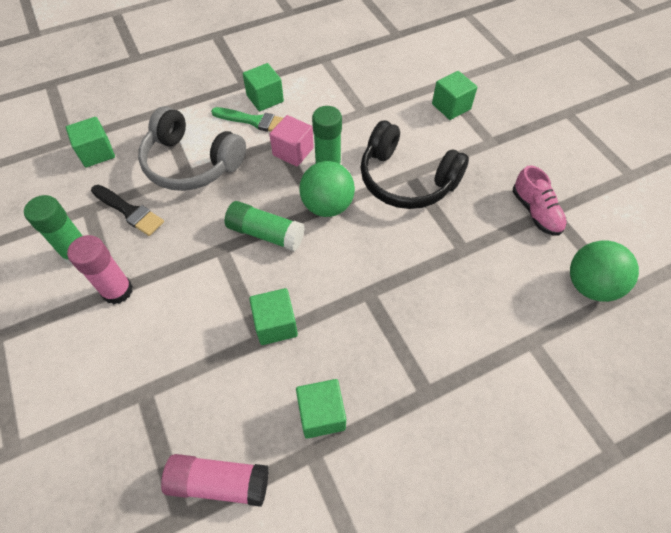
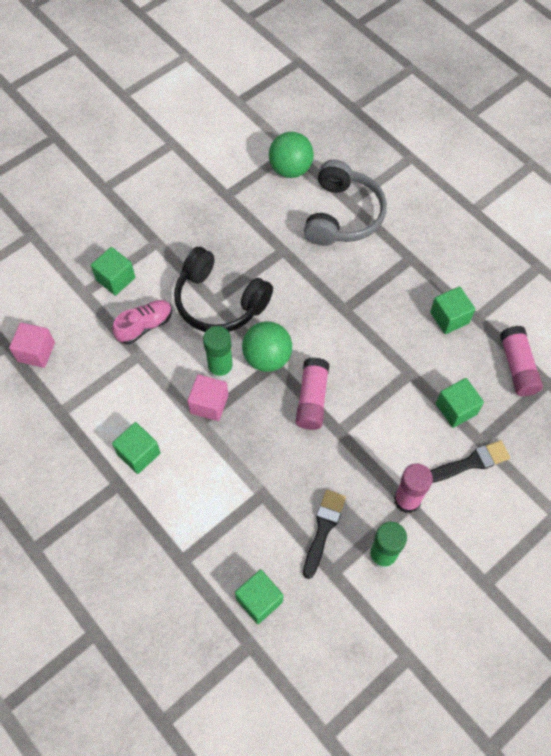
camera: 105 degrees left, 5 degrees up
(123, 371) = (471, 462): none -> black brush
(192, 163) = (248, 494): grey headphones -> grey headphones (342, 215)
(254, 121) = (175, 453): green brush -> none
(265, 233) = (312, 399): green glue stick -> pink glue stick
(275, 324) = (394, 366): green cube -> green cube (456, 409)
(385, 50) = (36, 352): none -> pink cube
(406, 179) = (219, 301): black headphones -> black headphones turned 105 degrees clockwise
(535, 212) = (230, 205): pink shoe -> pink shoe (144, 326)

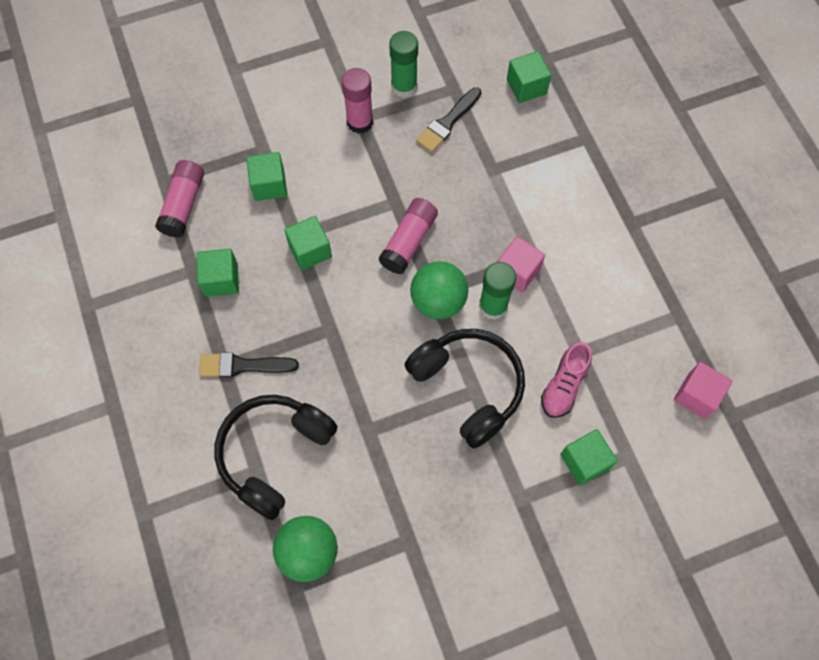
camera: 160 degrees left, 5 degrees up
(138, 453) = (604, 245): green cube -> green cube (310, 250)
(144, 326) = (564, 385): pink shoe -> pink shoe turned 45 degrees counterclockwise
(342, 215) = (274, 454): grey headphones -> black headphones
(471, 462) = (284, 134): black brush -> black brush (242, 365)

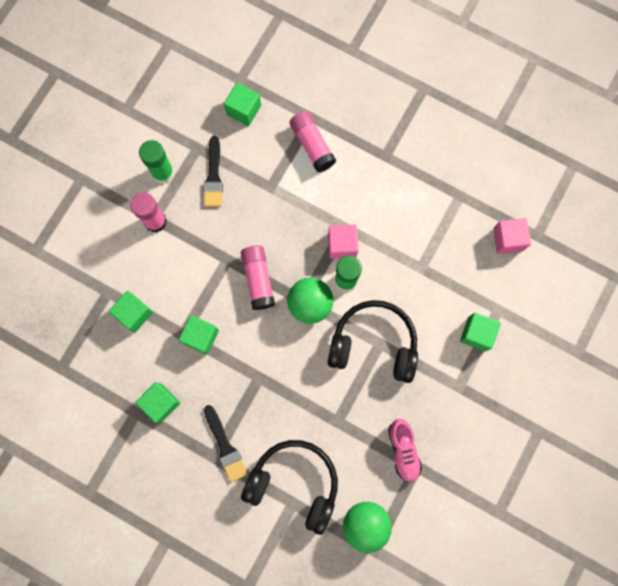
camera: 40 degrees left, 10 degrees up
(183, 205) = (89, 373): pink glue stick -> pink glue stick (312, 145)
(242, 365) = (225, 446): black brush -> black brush turned 75 degrees counterclockwise
(274, 454) = (294, 484): black headphones -> black headphones turned 120 degrees clockwise
(564, 385) = (428, 296): pink shoe -> pink shoe (403, 450)

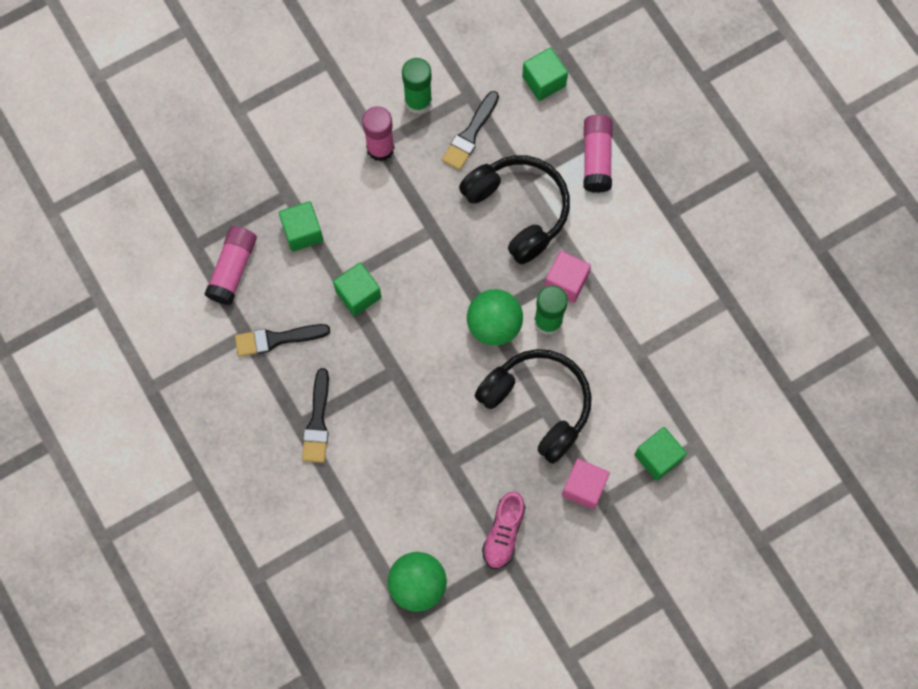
camera: 30 degrees right, 5 degrees down
(161, 403) = (277, 339): green cube -> black brush
(258, 279) = (454, 269): pink glue stick -> pink glue stick (233, 269)
(294, 484) = (367, 501): black headphones -> black headphones (518, 210)
(508, 239) = (754, 376): pink cube -> pink cube (584, 487)

